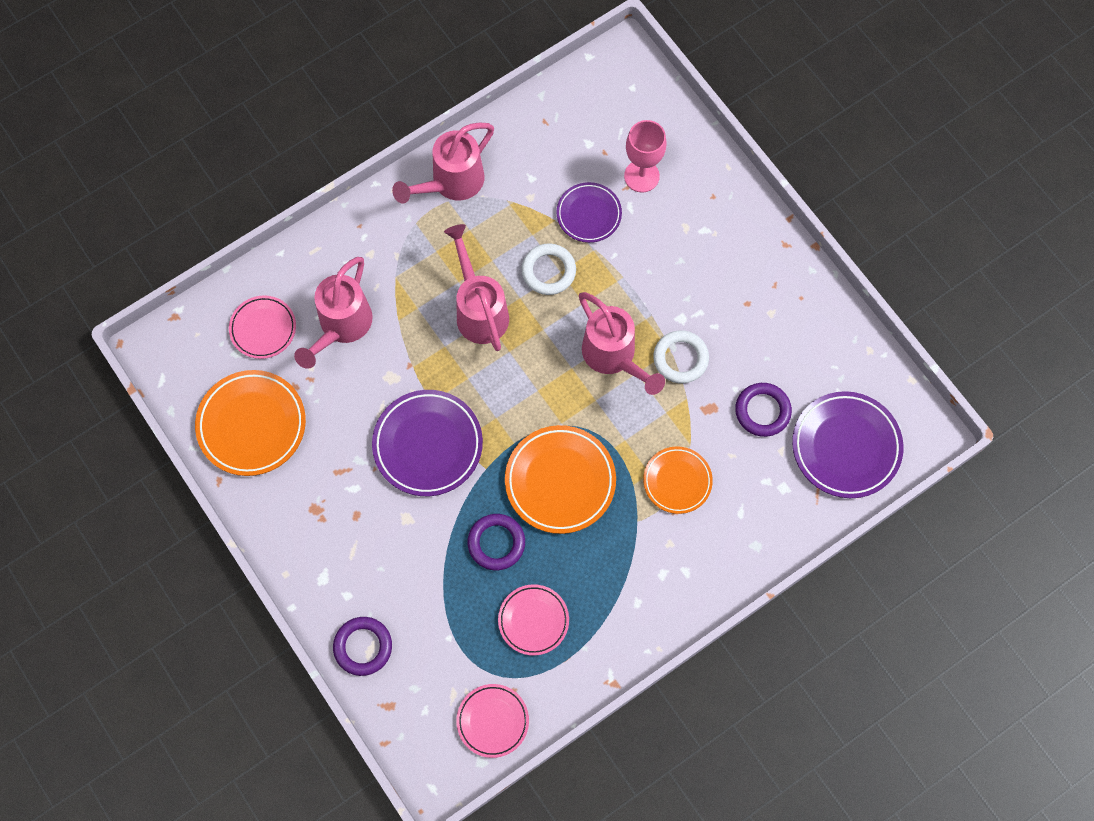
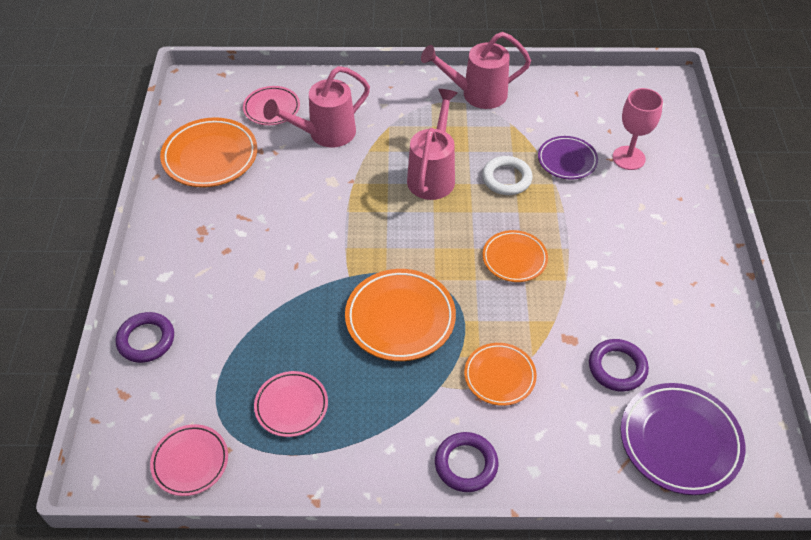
camera: 35 degrees right, 20 degrees down
(428, 445) = (319, 236): purple plate -> none
(496, 543) = (312, 331): purple ring -> purple ring (466, 464)
(613, 356) = (514, 259): pink watering can -> orange plate
(680, 358) = (570, 290): white ring -> none

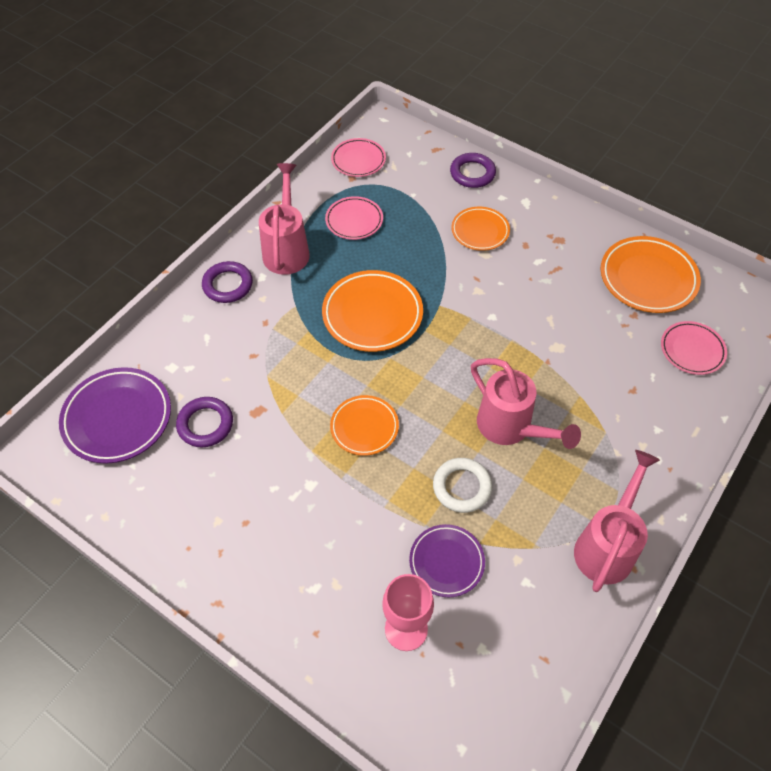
camera: 125 degrees right, 5 degrees up
(325, 134) = (626, 373): pink watering can -> pink watering can (287, 249)
(499, 376) = (270, 344): orange plate -> orange plate (480, 231)

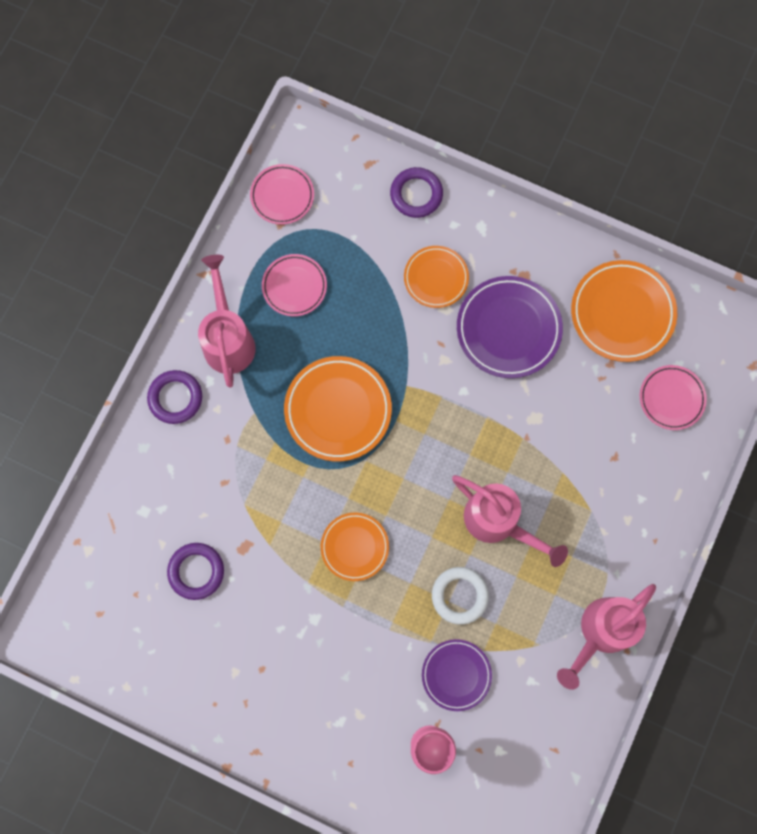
camera: 10 degrees left, 20 degrees up
(117, 418) = (106, 580): purple plate -> purple plate (508, 329)
(607, 546) = (601, 632): pink watering can -> pink watering can turned 150 degrees counterclockwise

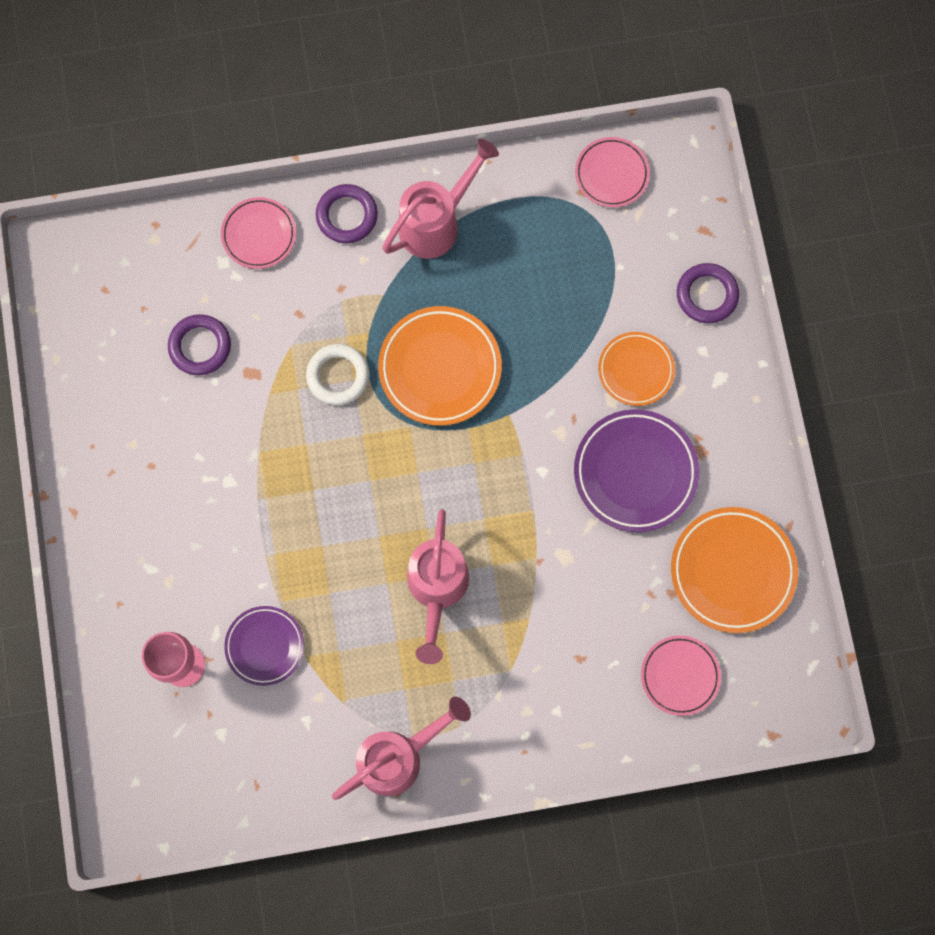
camera: 55 degrees right, 0 degrees up
(294, 286) = (531, 246): pink plate -> pink plate (259, 235)
(354, 547) = (320, 472): orange plate -> none
(459, 595) = (341, 599): white ring -> white ring (338, 376)
(601, 632) = (398, 756): pink watering can -> pink watering can turned 135 degrees clockwise

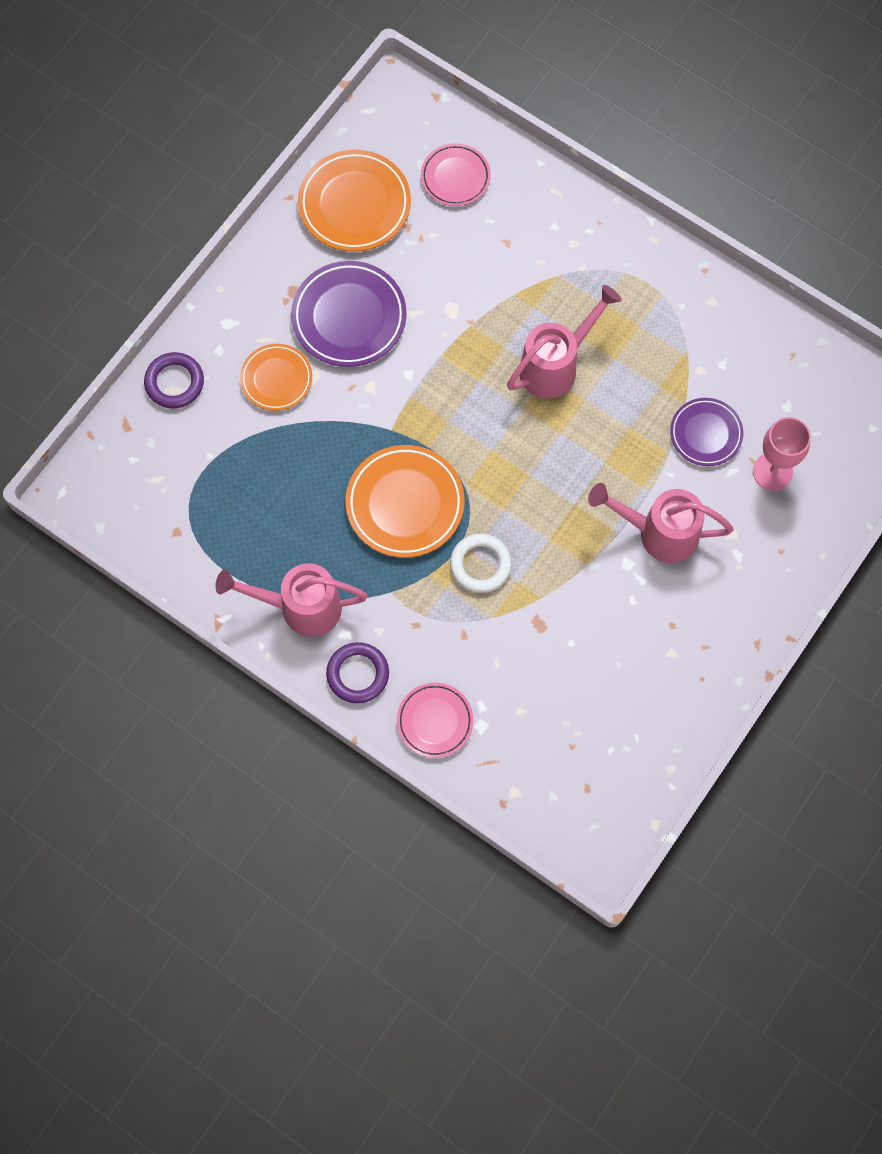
camera: 135 degrees left, 5 degrees down
(200, 346) = (557, 678): purple ring -> none
(398, 756) = (683, 290): pink watering can -> pink watering can (659, 532)
(611, 174) = (143, 524): pink plate -> none

